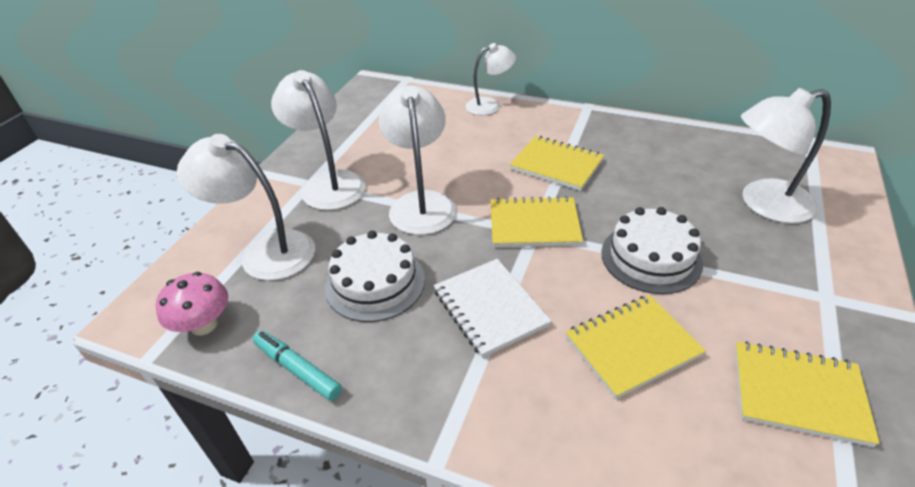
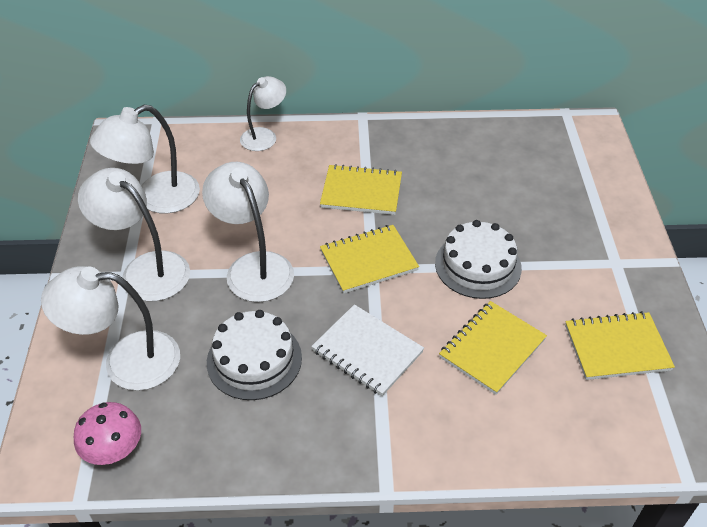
camera: 25 degrees left, 5 degrees up
(297, 369) = (230, 459): turquoise marker -> none
(764, 204) = (548, 189): white lamp -> white lamp (156, 198)

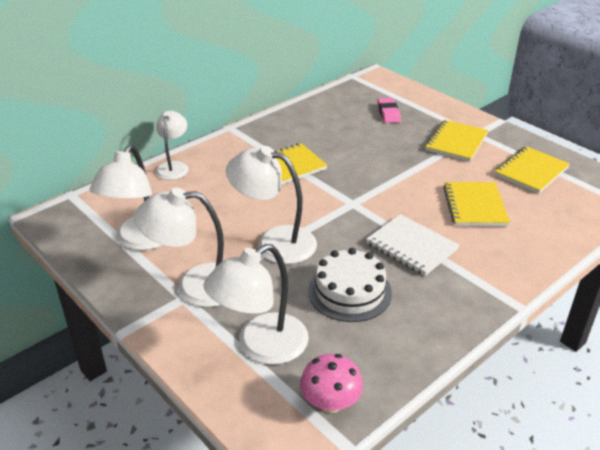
camera: 40 degrees left, 10 degrees down
(367, 352) = (411, 246): white notebook -> white notebook turned 45 degrees clockwise
(368, 260) = (344, 200): yellow notebook -> yellow notebook (456, 142)
(478, 265) = (410, 170): white cake -> none
(546, 181) = (388, 113): none -> pink eraser

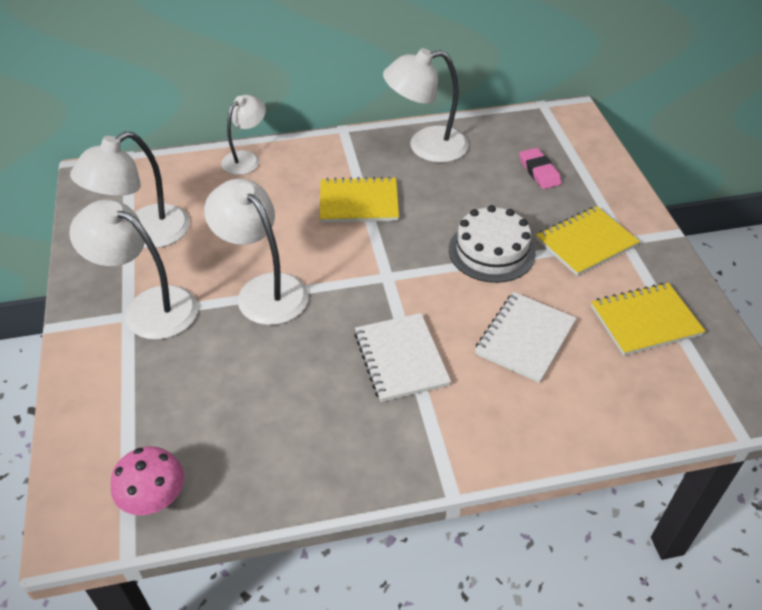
camera: 30 degrees right, 10 degrees up
(261, 346) = (148, 403): white lamp -> white lamp (426, 146)
(349, 291) = (285, 383): white cake -> white cake (491, 251)
(388, 113) = (539, 171): pink eraser -> pink eraser turned 45 degrees counterclockwise
(474, 206) = (525, 338): yellow notebook -> white notebook

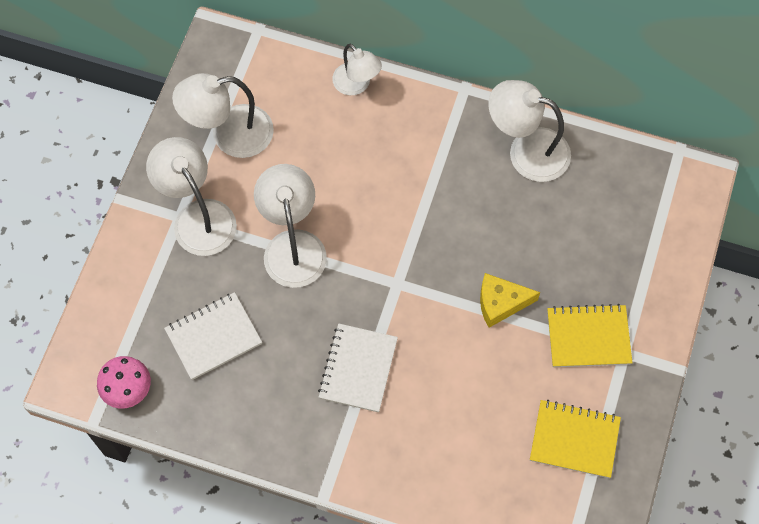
camera: 30 degrees right, 20 degrees up
(246, 159) = (356, 85): white lamp -> white lamp turned 75 degrees clockwise
(359, 202) = (423, 189): yellow notebook -> none
(491, 251) = (500, 303): white cake -> yellow cheese
(525, 338) = (465, 402): white notebook -> white notebook (213, 337)
(539, 171) = (609, 235): pink eraser -> none

